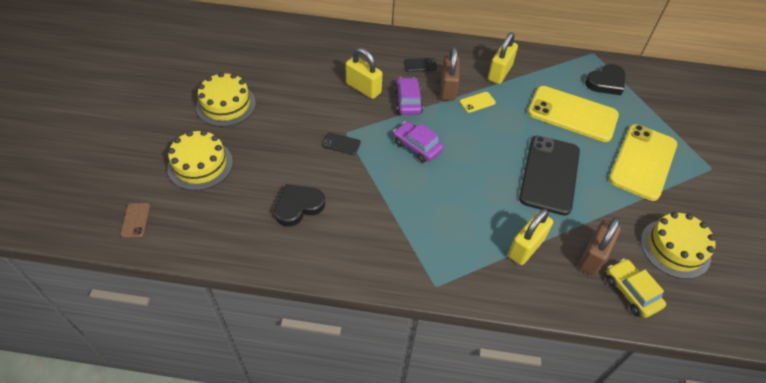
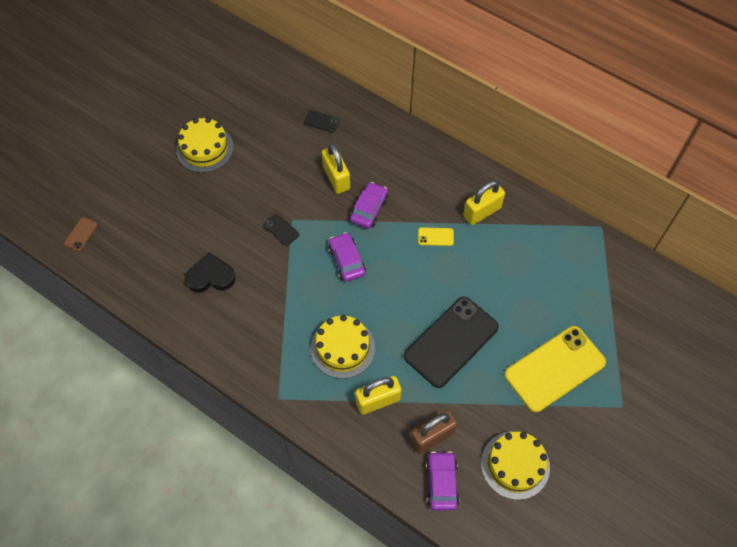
camera: 30 degrees right, 10 degrees up
(200, 165) = (153, 202): yellow cake -> yellow cake (342, 348)
(420, 65) = (407, 172): black phone -> black phone (321, 121)
(448, 88) = (417, 210): brown padlock -> none
(572, 114) = (522, 288): yellow phone -> none
(606, 82) = (587, 267): black heart -> none
(631, 292) = (441, 483): yellow car -> purple car

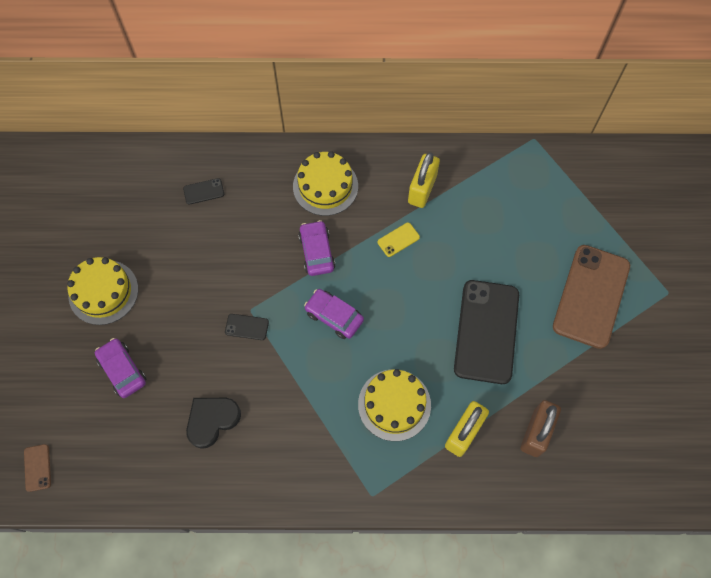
camera: 35 degrees left, 5 degrees up
(336, 178) = (261, 240): yellow padlock -> none
(441, 483) = (576, 469): purple car -> purple car (122, 370)
(515, 465) = (623, 407): yellow cake -> yellow cake (325, 186)
(554, 368) = (591, 296): yellow phone -> brown phone

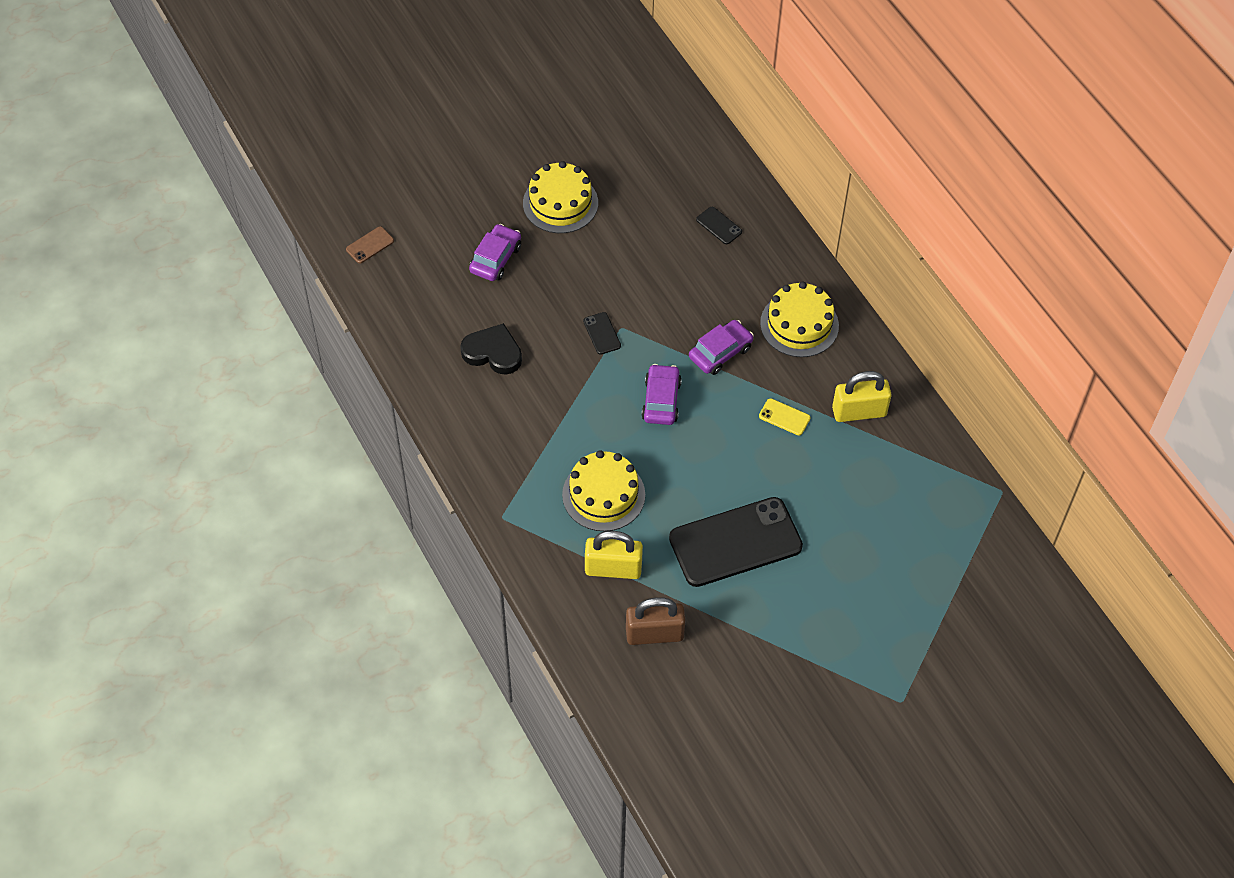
camera: 60 degrees right, 10 degrees down
(591, 296) = (843, 625): brown phone -> none

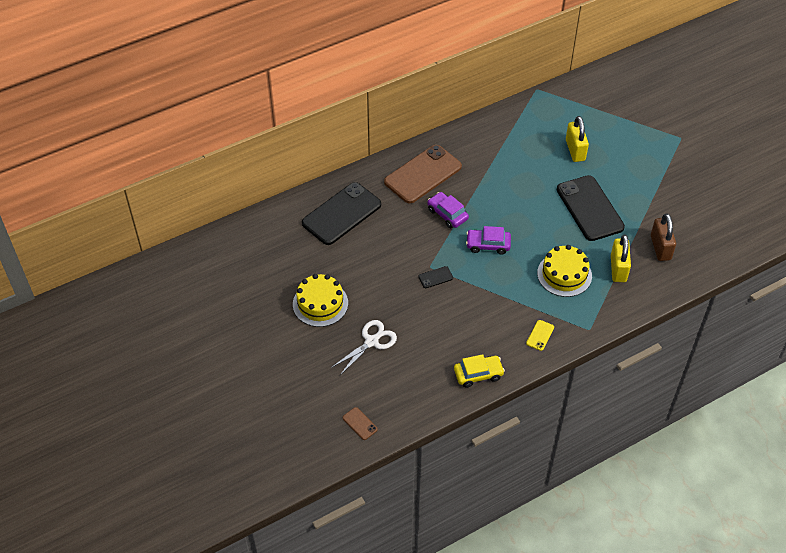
camera: 90 degrees left, 5 degrees down
(434, 376) = (478, 374): none -> yellow car
(493, 352) = (455, 339): black heart -> none
(495, 259) = (372, 341): purple car -> white scissors
(719, 226) = (341, 214): black phone -> black phone, size x2.49
(784, 417) = (495, 183): yellow phone -> yellow phone (540, 335)
(799, 324) = (423, 174): yellow cake -> brown phone
(859, 412) = (487, 148): yellow padlock -> yellow padlock (575, 150)

